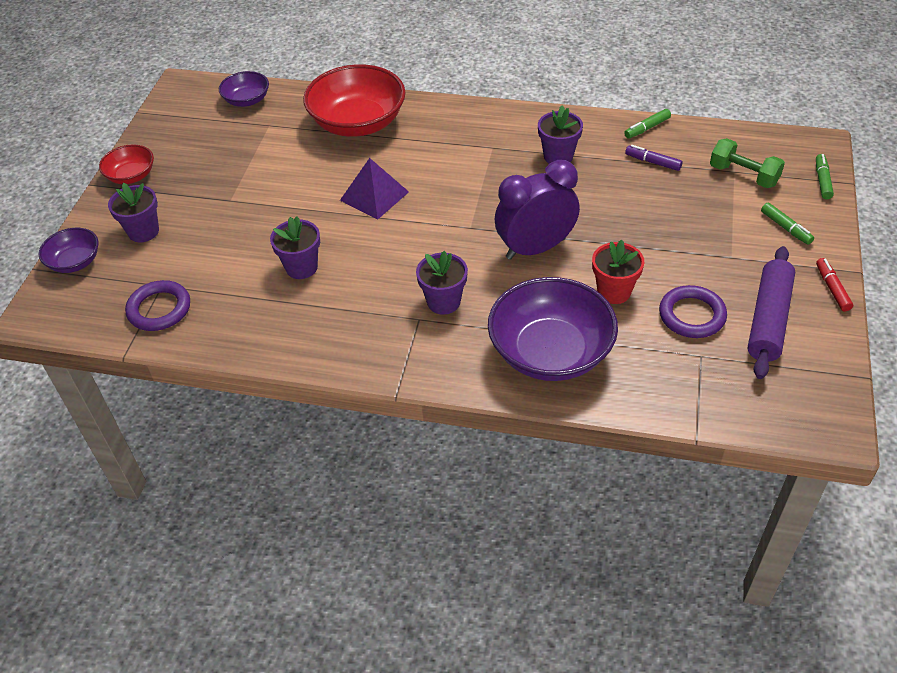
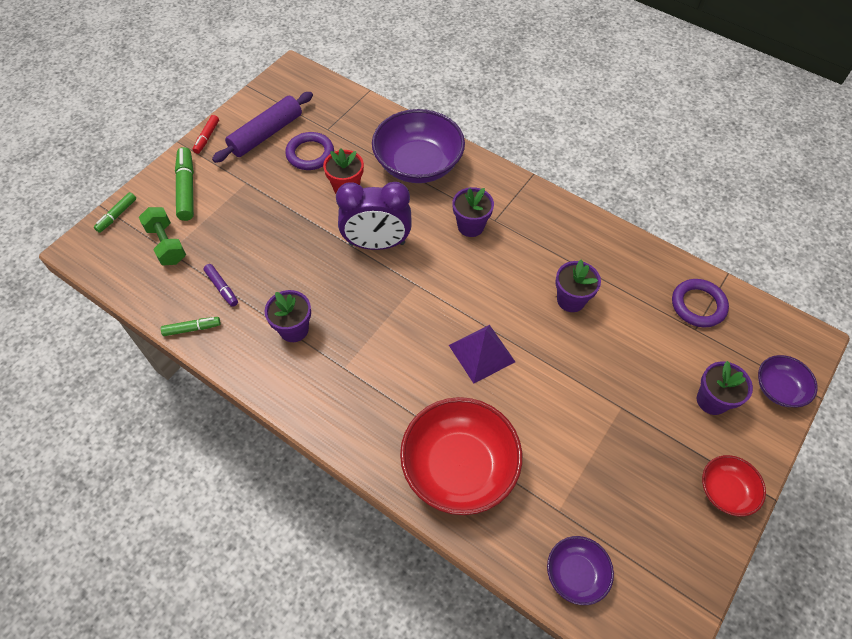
camera: 160 degrees left, 10 degrees up
(785, 228) = (187, 189): green marker -> green marker, size x1.72

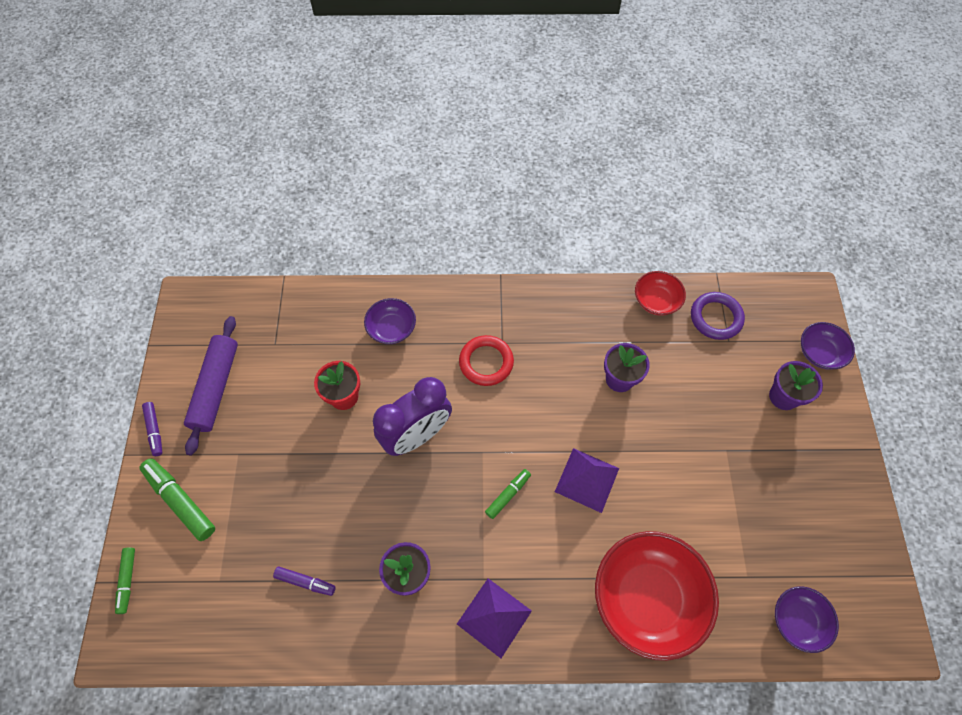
camera: 35 degrees left, 5 degrees up
(167, 244) = (210, 575): green dumbbell -> none
(192, 329) = (311, 645): green marker -> green marker (508, 495)
(207, 137) = (155, 430): red marker -> purple marker
(310, 154) = (279, 382): purple ring -> none
(330, 398) = (494, 617): none -> purple pyramid
(418, 164) = (392, 328): purple bowl -> purple bowl, size x0.51
(470, 226) = (486, 362): purple flower pot -> red ring
(725, 491) = (845, 467): red bowl -> red bowl (656, 301)

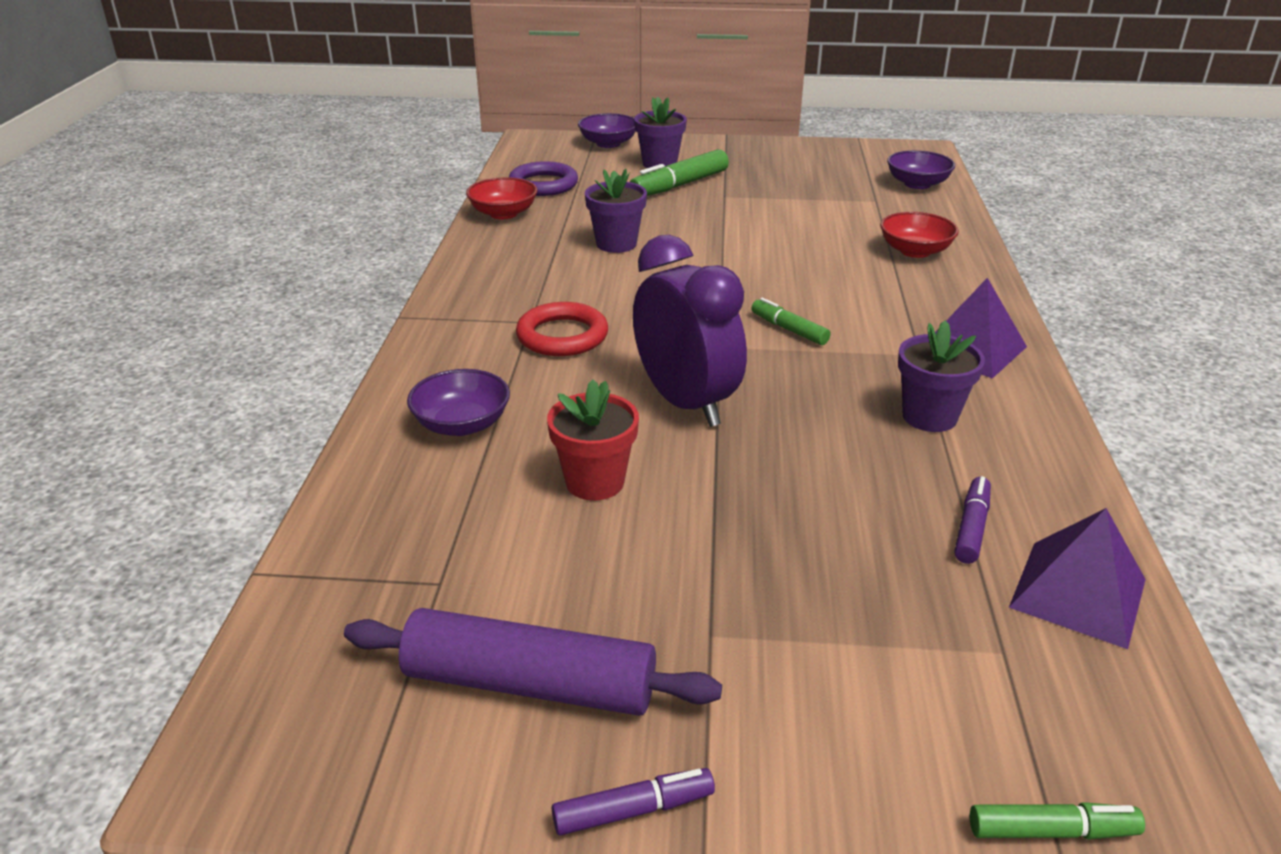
camera: 85 degrees left, 30 degrees down
(180, 501) = (830, 735): green marker -> green marker (679, 185)
(587, 480) = (764, 274): purple pyramid -> purple pyramid (1078, 593)
(647, 598) = (915, 251): red bowl -> red bowl, size x0.51

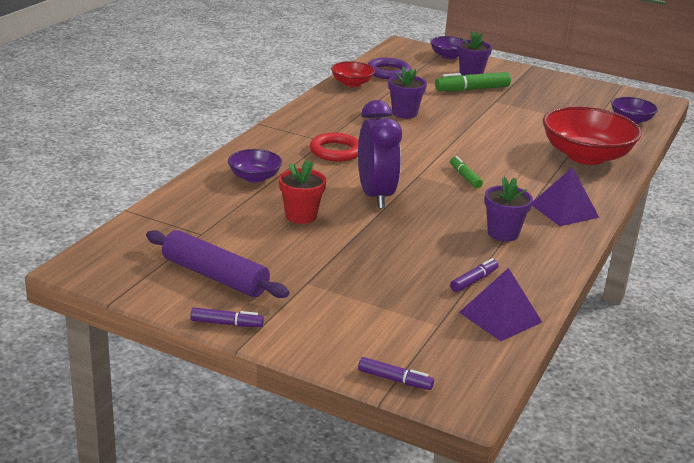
camera: 20 degrees right, 5 degrees down
(915, 251) = (586, 156): red bowl -> red bowl, size x1.94
(1052, 831) = (395, 380): green marker -> purple marker

